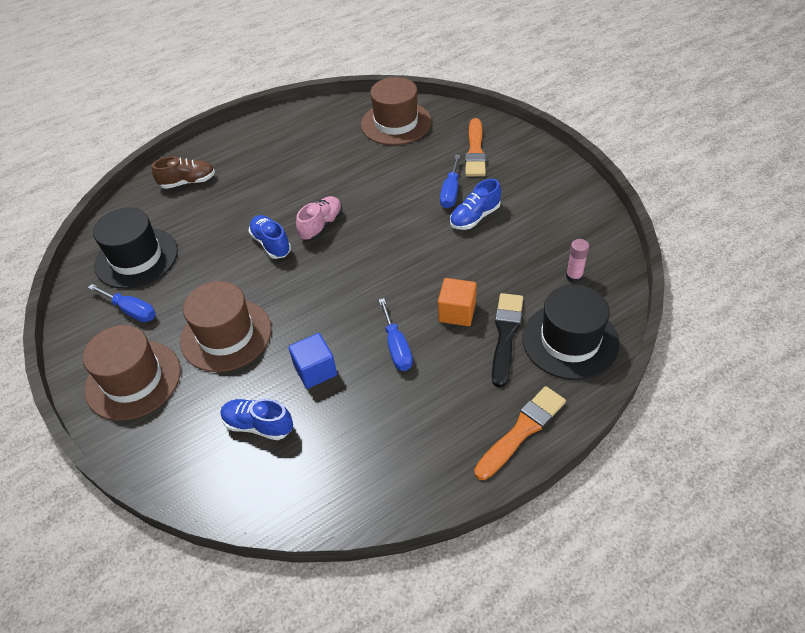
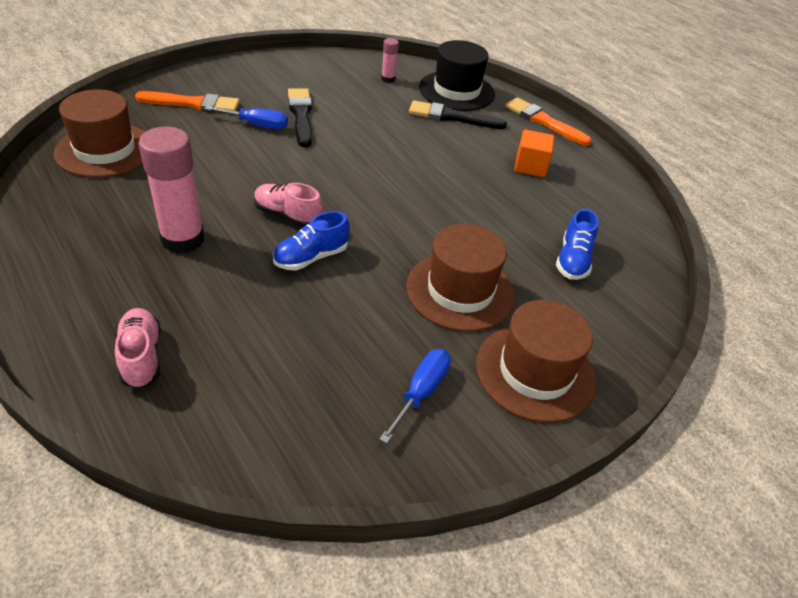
camera: 100 degrees left, 5 degrees down
(136, 258) = (313, 402): black hat -> none
(188, 182) = (141, 356): brown shoe -> pink shoe
(293, 178) = (183, 239): none -> pink glue stick
(315, 370) = (502, 223): blue cube -> none
(396, 347) = (469, 173): blue screwdriver -> none
(457, 312) = (427, 137): orange cube -> orange cube (530, 166)
(475, 217) = (301, 115): blue shoe -> black brush

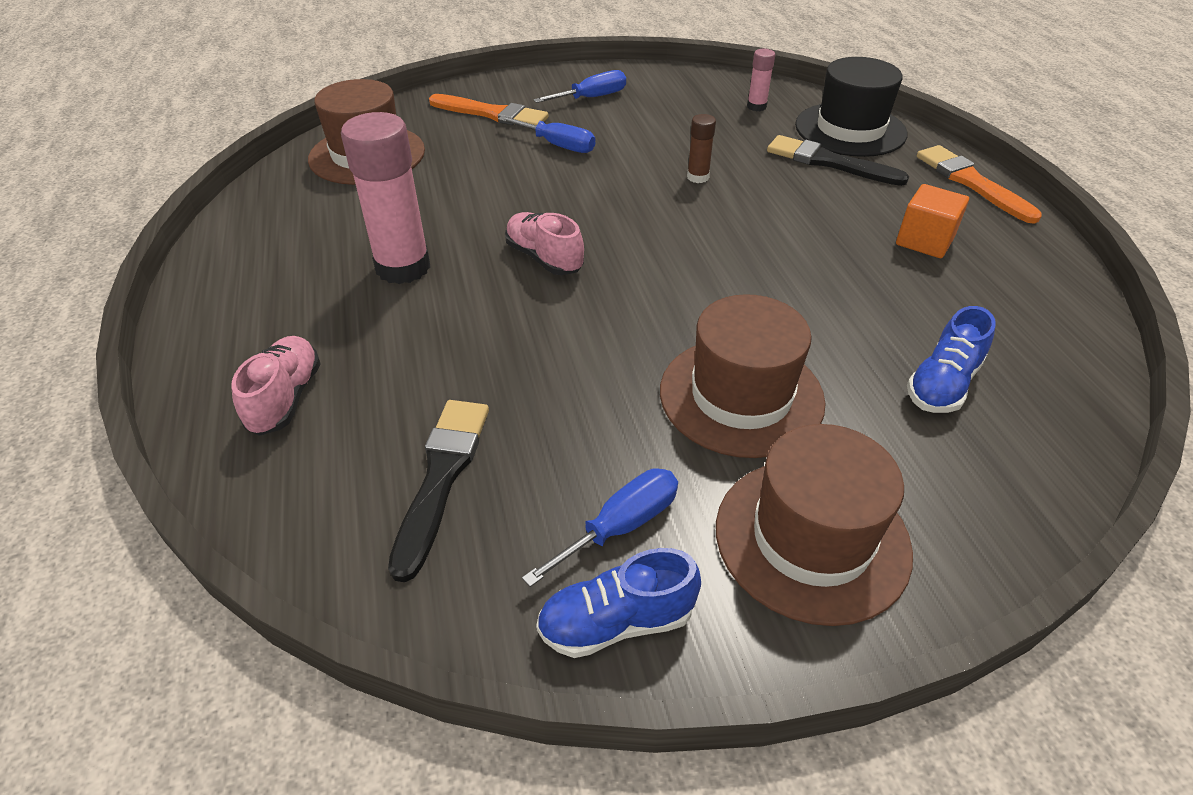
camera: 25 degrees right, 0 degrees up
(265, 83) = (591, 98): none -> blue screwdriver
(301, 115) = (619, 140): black brush -> black brush (441, 477)
(311, 257) = (550, 315): blue shoe -> blue shoe (616, 622)
(369, 138) = (698, 177): none -> brown glue stick

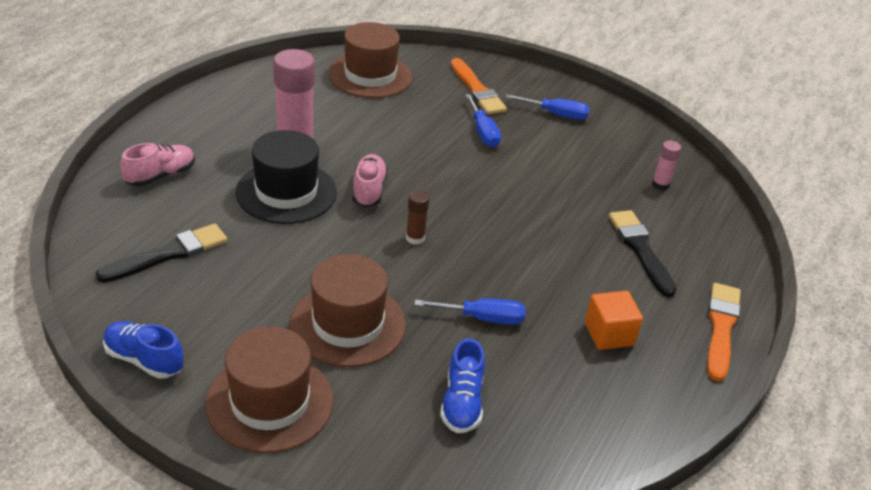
camera: 40 degrees right, 5 degrees down
(620, 526) = (203, 329): blue screwdriver -> blue screwdriver (483, 318)
(698, 177) = (534, 203): brown glue stick -> brown glue stick (415, 238)
(850, 130) = (700, 240): black hat -> black hat (286, 192)
(942, 384) = (462, 402): blue shoe -> blue shoe turned 75 degrees counterclockwise

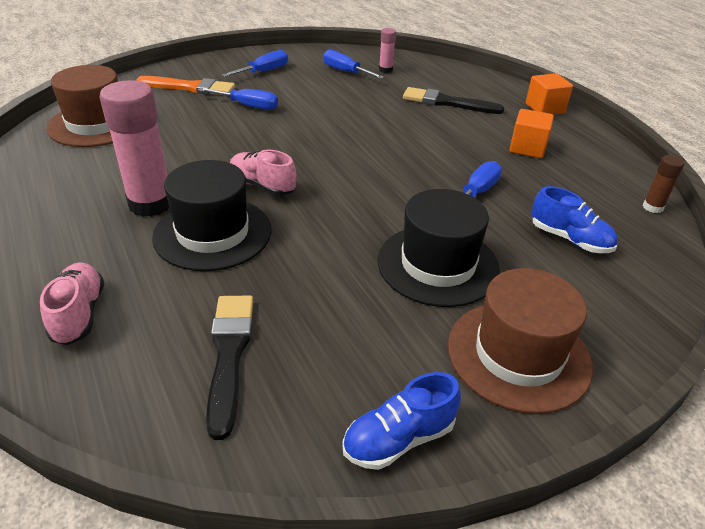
camera: 55 degrees left, 0 degrees up
(348, 324) = (438, 265): brown hat -> black hat
(415, 238) = (351, 186): brown glue stick -> brown glue stick (652, 207)
(621, 161) = (345, 72): none -> blue screwdriver
(721, 328) = (545, 108): orange brush -> orange cube

